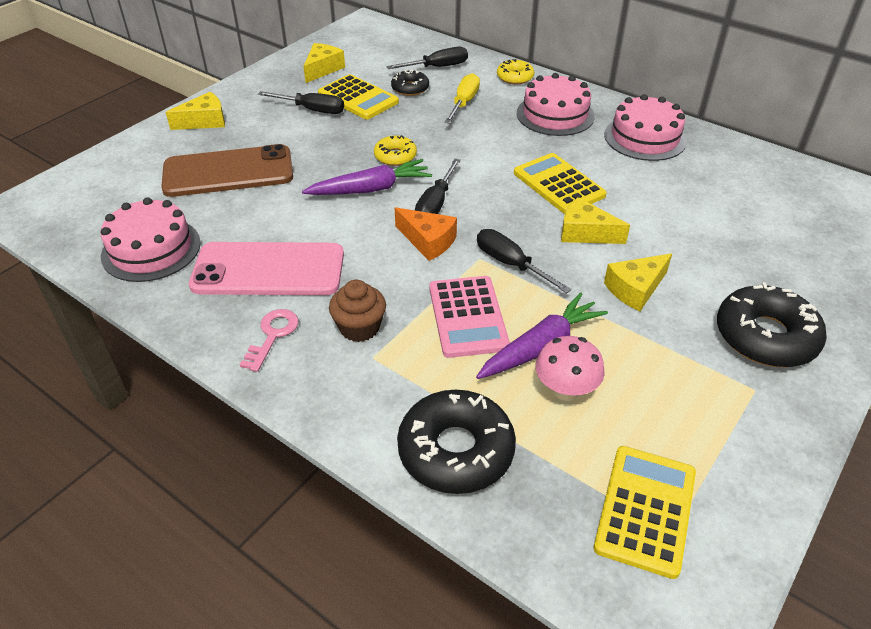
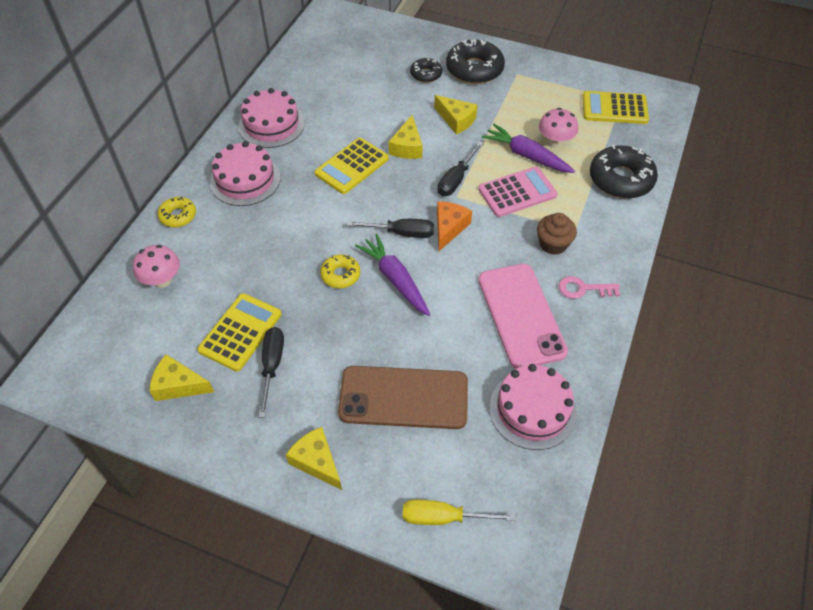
camera: 105 degrees left, 10 degrees up
(228, 172) = (403, 397): brown phone -> brown phone turned 60 degrees counterclockwise
(410, 88) = (212, 293): black donut -> black donut (426, 74)
(437, 67) = (162, 280): black screwdriver -> pink mushroom
(464, 103) = (235, 245): yellow screwdriver -> yellow screwdriver (443, 517)

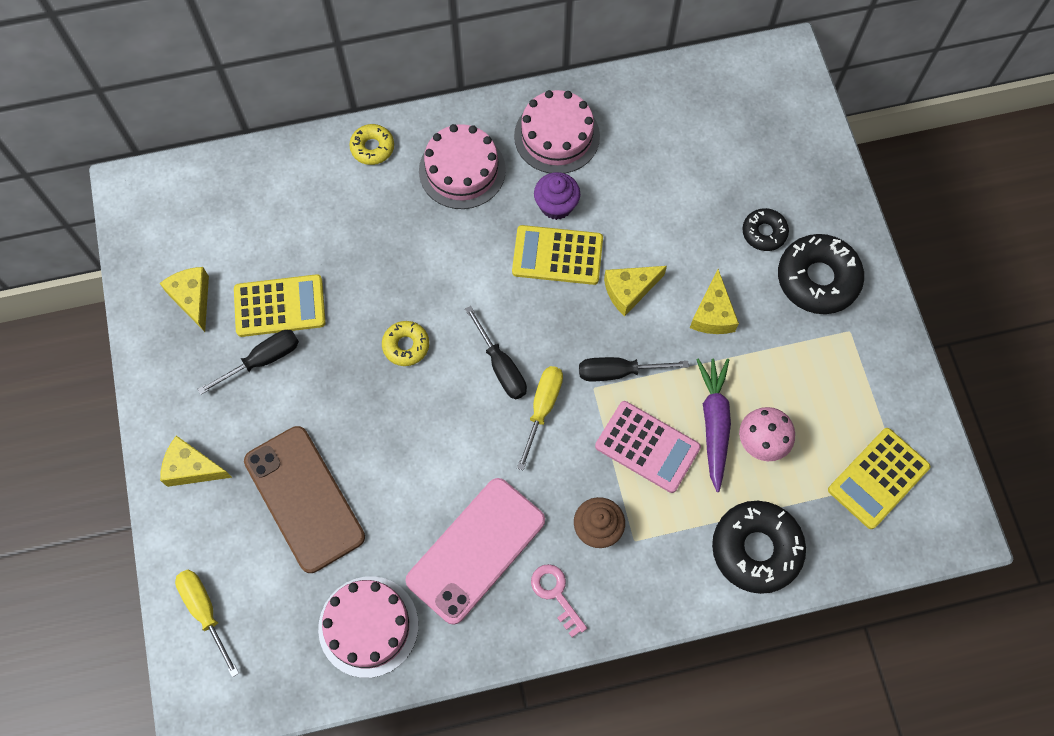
camera: 55 degrees right, 15 degrees up
(162, 280) = (290, 196): pink mushroom -> none
(317, 149) = (556, 205): none -> purple cupcake
(317, 461) = (192, 468): yellow cheese -> yellow cheese turned 90 degrees counterclockwise
(395, 279) = (436, 400): purple carrot -> none
(449, 228) = (542, 408): orange cheese -> yellow screwdriver
(614, 108) = (878, 478): yellow calculator -> yellow calculator turned 105 degrees counterclockwise

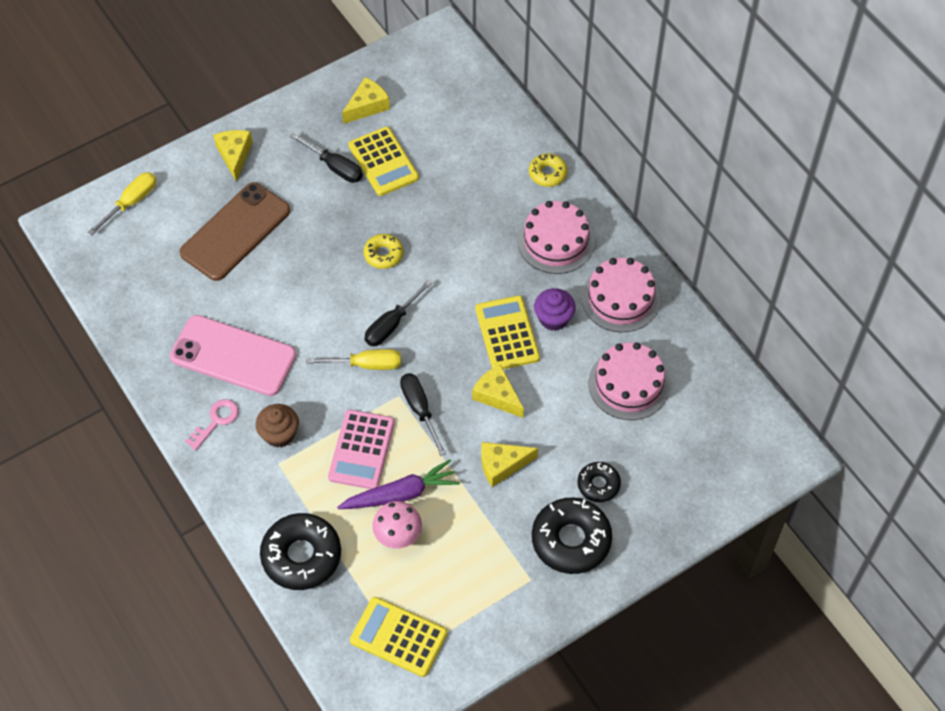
camera: 70 degrees right, 10 degrees down
(368, 626) = (152, 305): pink cake -> pink cake (628, 384)

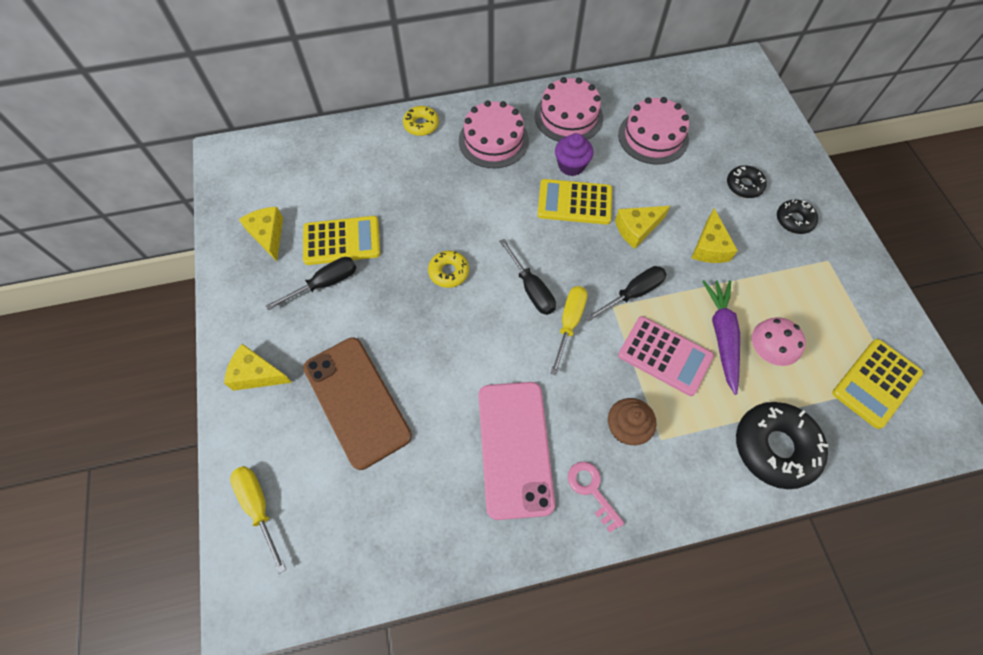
camera: 70 degrees left, 5 degrees up
(233, 356) = (514, 448): pink phone -> pink phone turned 45 degrees counterclockwise
(419, 409) = (633, 293): black screwdriver -> black screwdriver turned 150 degrees clockwise
(571, 540) = (794, 220): black donut -> black donut, size x0.55

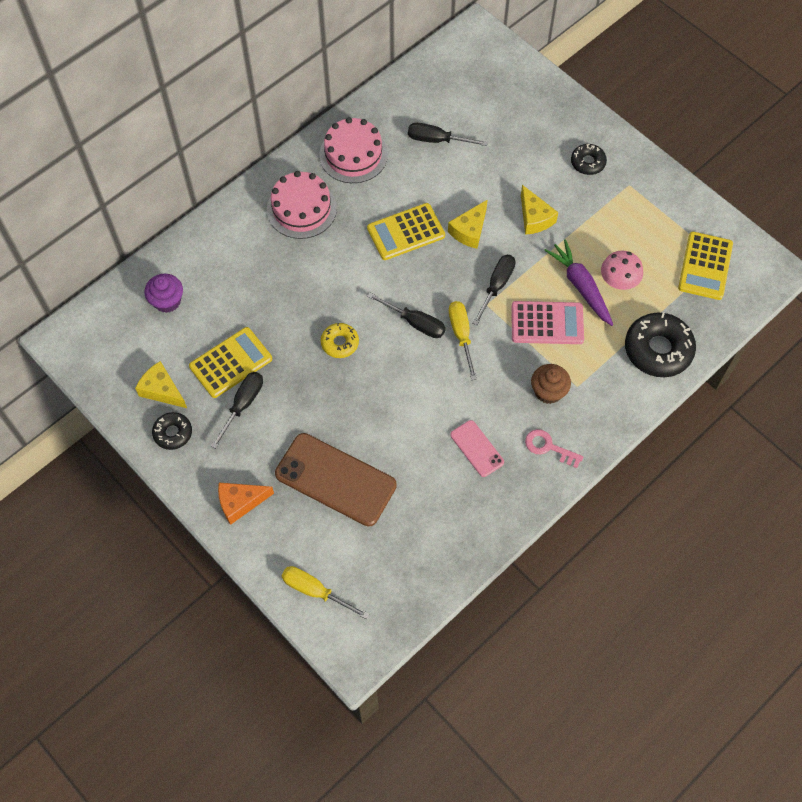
camera: 30 degrees left, 0 degrees up
(257, 374) = (240, 502): yellow cheese -> orange cheese
(421, 125) = (226, 224): yellow donut -> none
(514, 448) = (477, 448): pink phone -> pink phone, size x0.51
(571, 165) = (383, 200): purple cupcake -> purple cupcake (167, 301)
(653, 137) = (437, 140): pink cake -> black screwdriver
(744, 185) = (534, 150): black donut -> black donut (173, 433)

